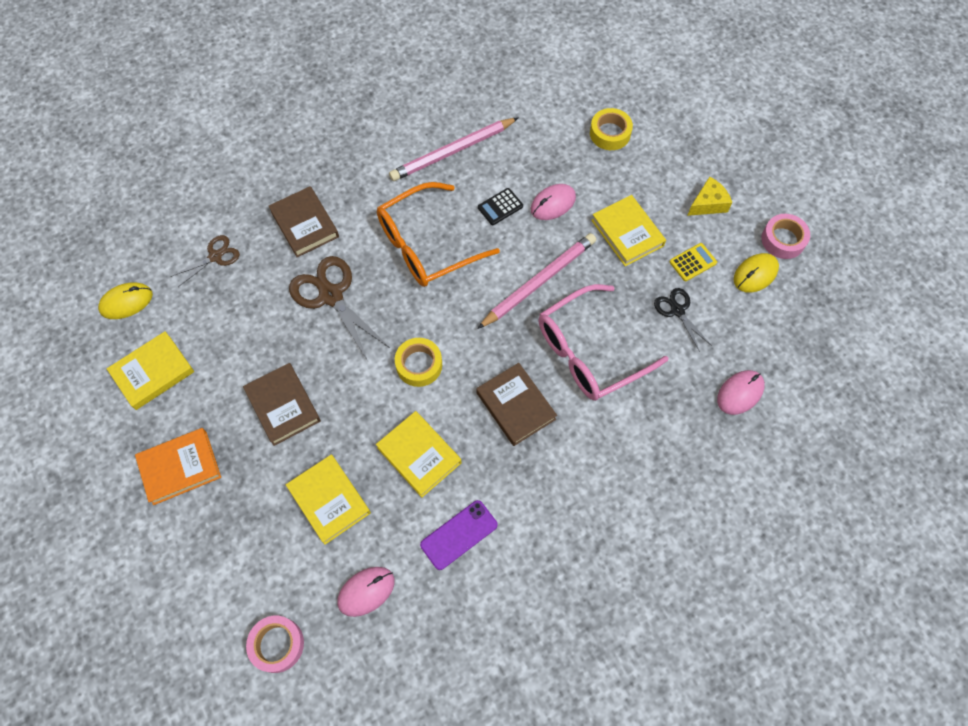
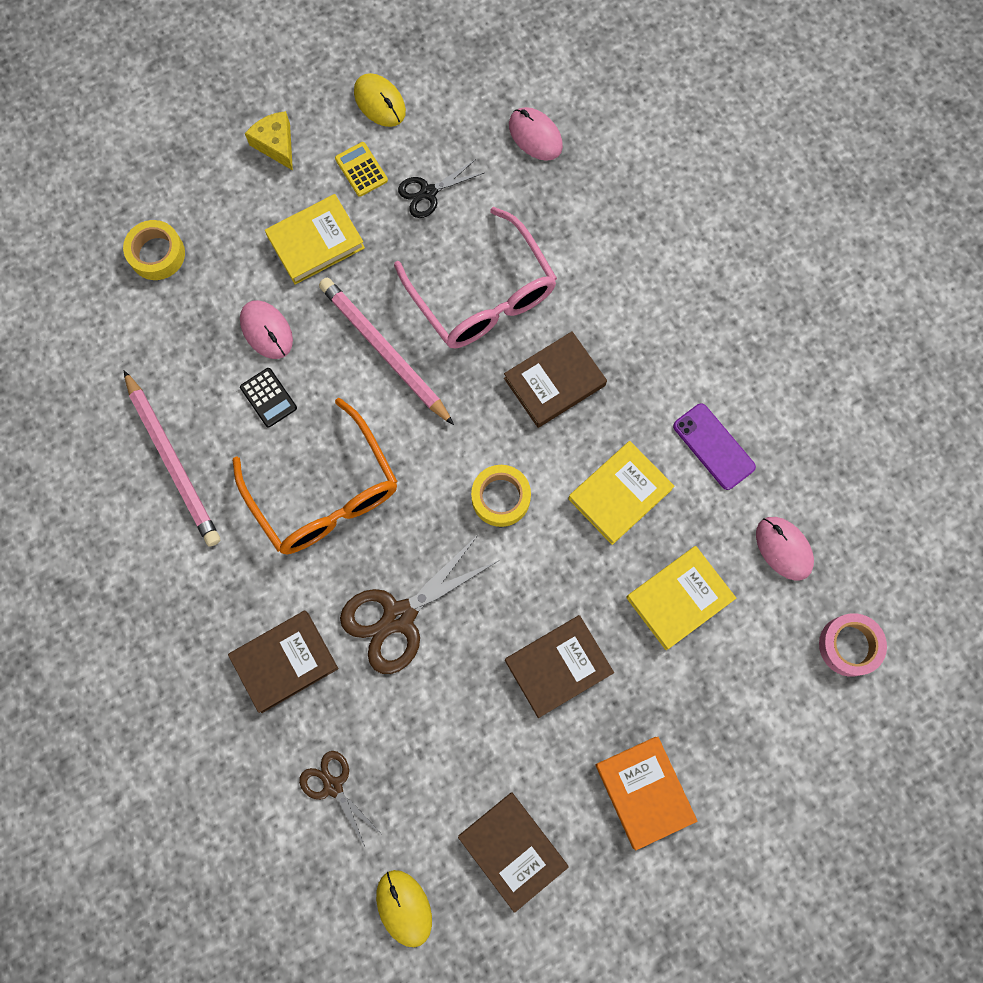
camera: 90 degrees left, 10 degrees up
(153, 372) = (512, 850): yellow book -> brown book
(783, 240) = (332, 66): pink tape -> none

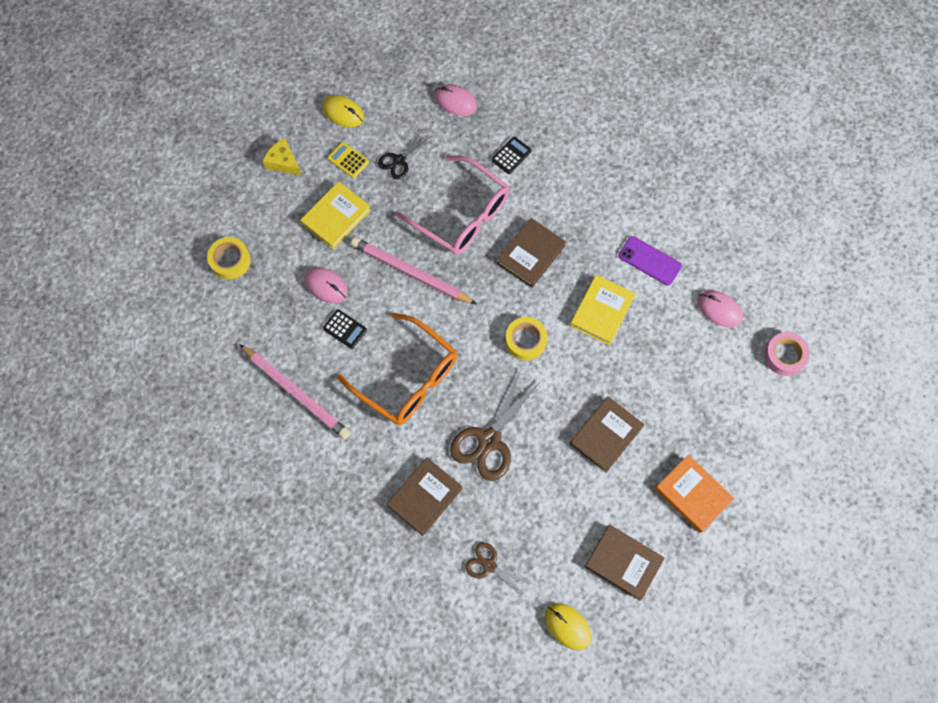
camera: 20 degrees left, 5 degrees down
(581, 235) = (511, 155): none -> black calculator
(679, 598) = (666, 364): yellow book -> none

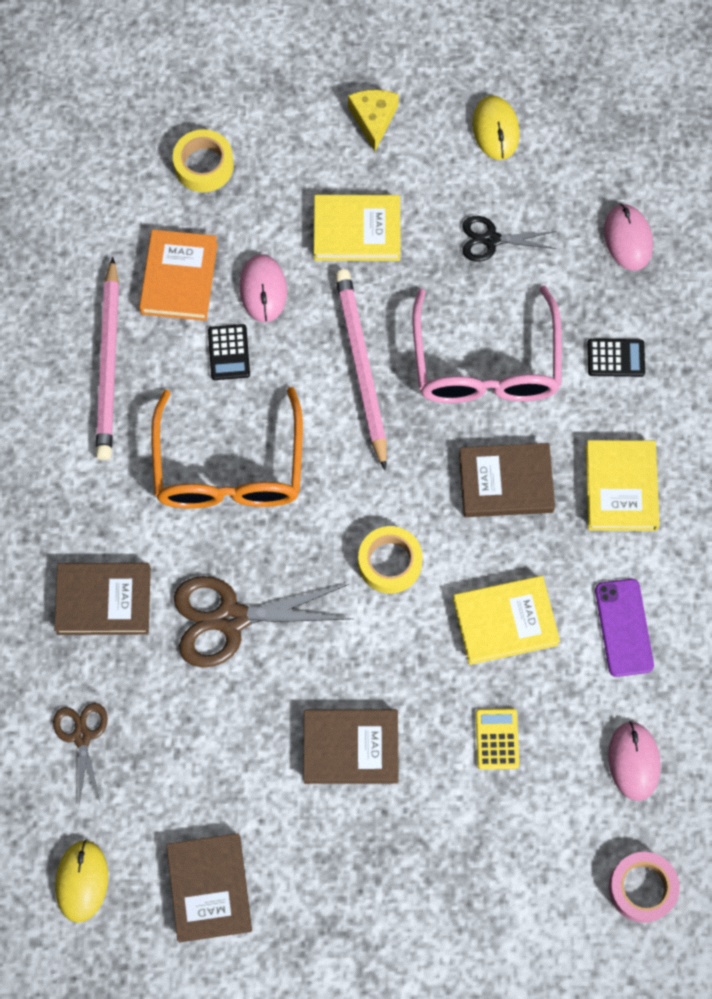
camera: 50 degrees right, 0 degrees up
(348, 160) = (440, 185): yellow calculator -> yellow calculator (497, 739)
(578, 206) = (620, 488): none -> yellow book
(693, 494) = (362, 908): orange book -> orange book (179, 278)

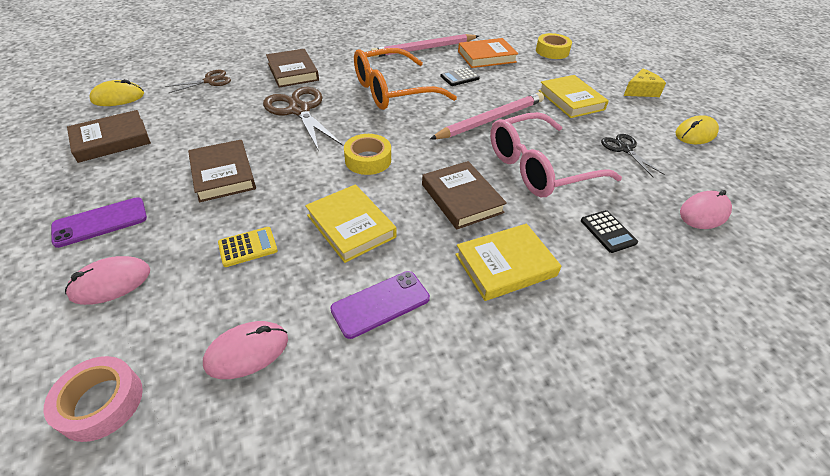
camera: 65 degrees right, 25 degrees down
(263, 289) = (505, 79): pink mouse -> pink mouse (111, 283)
(392, 897) = (100, 222): none -> purple phone

